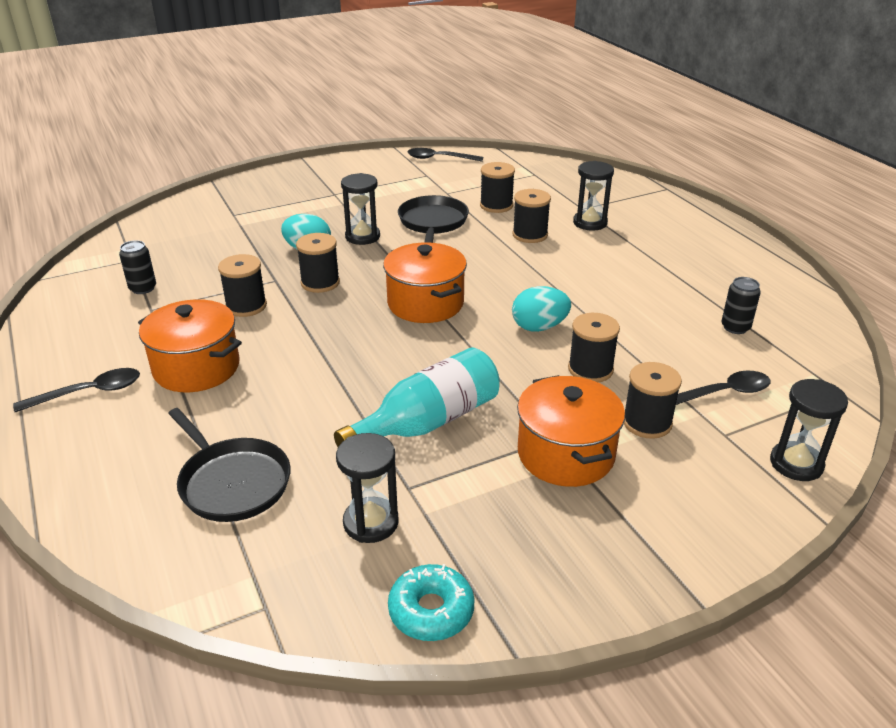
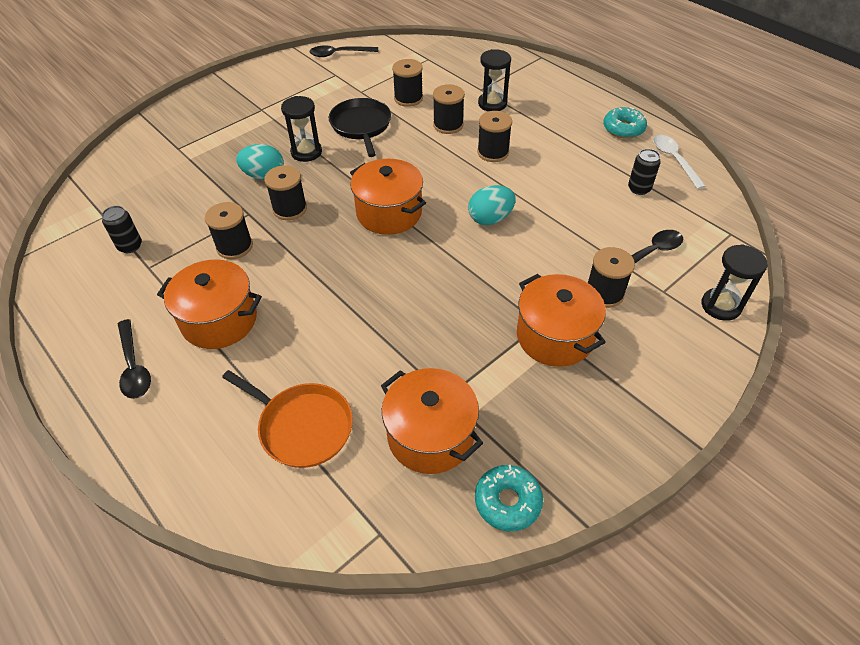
camera: 15 degrees left, 15 degrees up
(89, 392) = (134, 367): black spoon -> black spoon turned 105 degrees clockwise
(232, 482) = (302, 426): black pan -> orange pan
(371, 522) = (430, 436): black hourglass -> orange pot
(428, 422) = (437, 331): turquoise bottle -> none
(590, 369) = (545, 252): black spool -> black spool (493, 152)
(739, 267) = (623, 129): none -> turquoise donut
(792, 306) = (674, 160): none -> white spoon

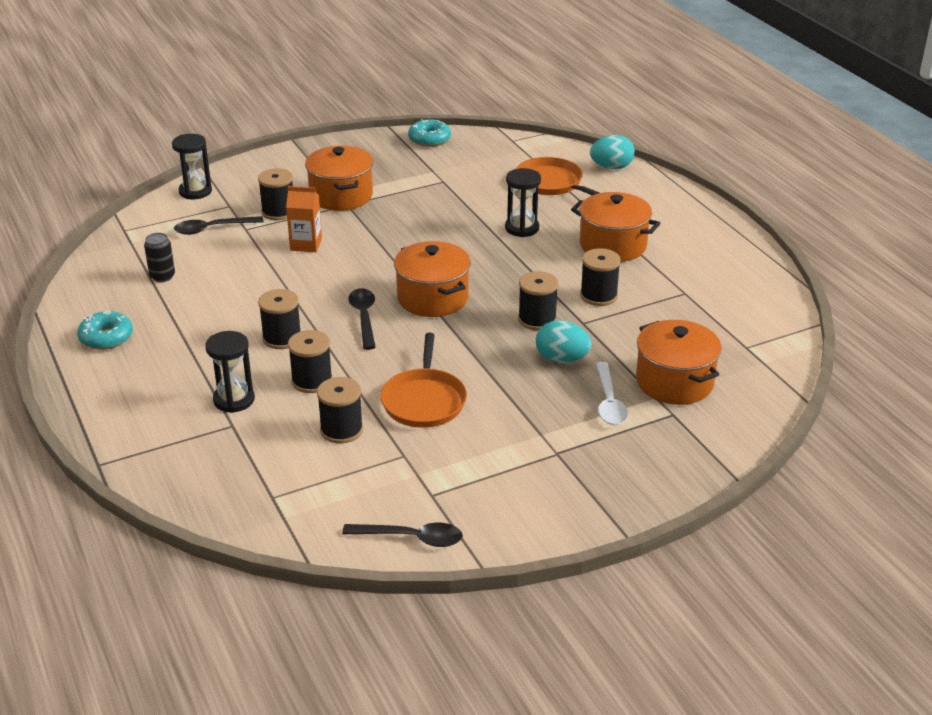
camera: 165 degrees left, 15 degrees down
(130, 246) = (708, 313): black can -> none
(134, 367) = (682, 229): black spoon -> black spoon (364, 317)
(306, 152) = (505, 378): black hourglass -> black hourglass (522, 228)
(361, 126) = (424, 400): black pan -> orange pan
(430, 436) = (464, 167): orange pot -> orange pot (674, 382)
(490, 219) = (333, 277): turquoise egg -> turquoise egg (611, 167)
(542, 252) = (306, 244): none -> orange carton
(674, 160) = (93, 295): white spoon -> white spoon (609, 402)

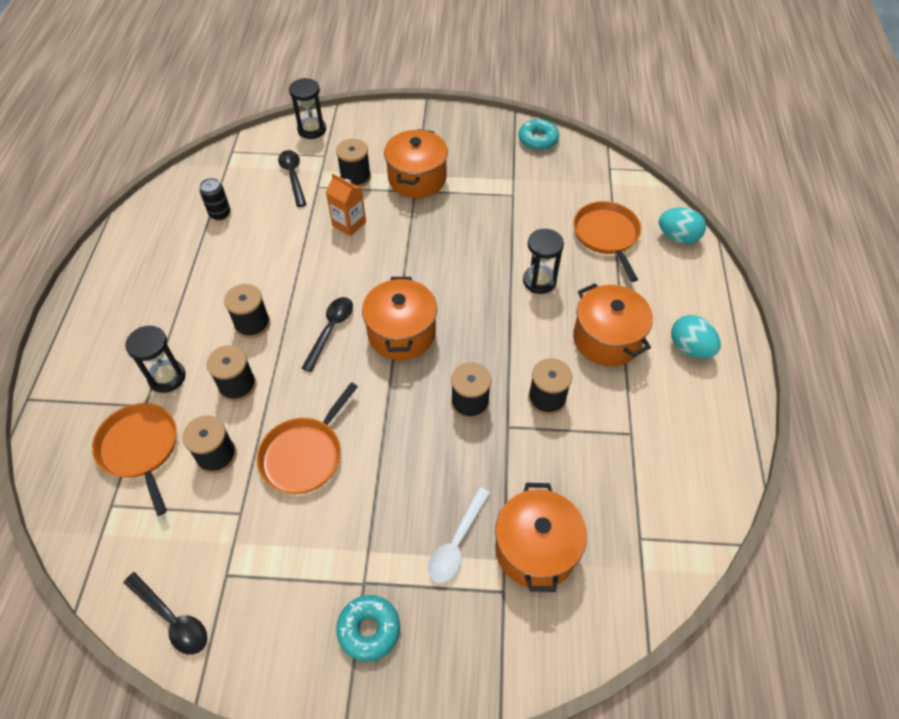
camera: 30 degrees right, 20 degrees up
(106, 337) = (134, 263): turquoise donut -> turquoise donut (369, 630)
(212, 229) = (293, 176): black spoon -> black spoon turned 60 degrees clockwise
(260, 453) = (140, 449): none -> orange pan
(562, 359) = (455, 464): turquoise egg -> turquoise egg (690, 348)

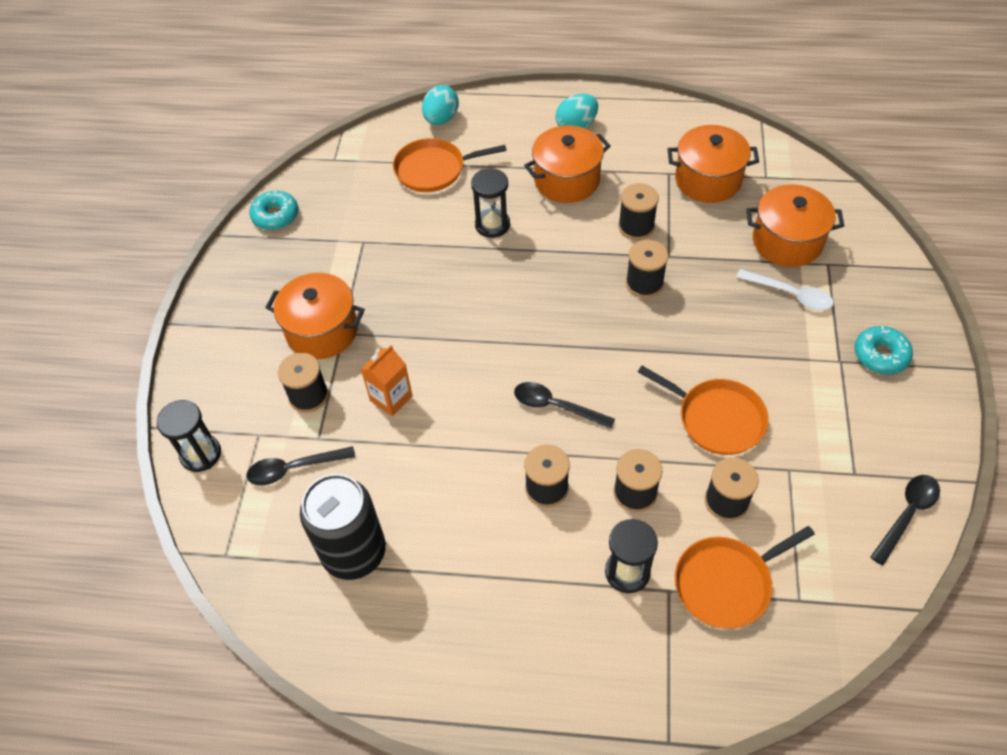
camera: 85 degrees left, 0 degrees up
(220, 214) = (354, 552): black can -> black can, size x2.12
(401, 333) = (560, 340): orange pot -> orange pot (708, 180)

